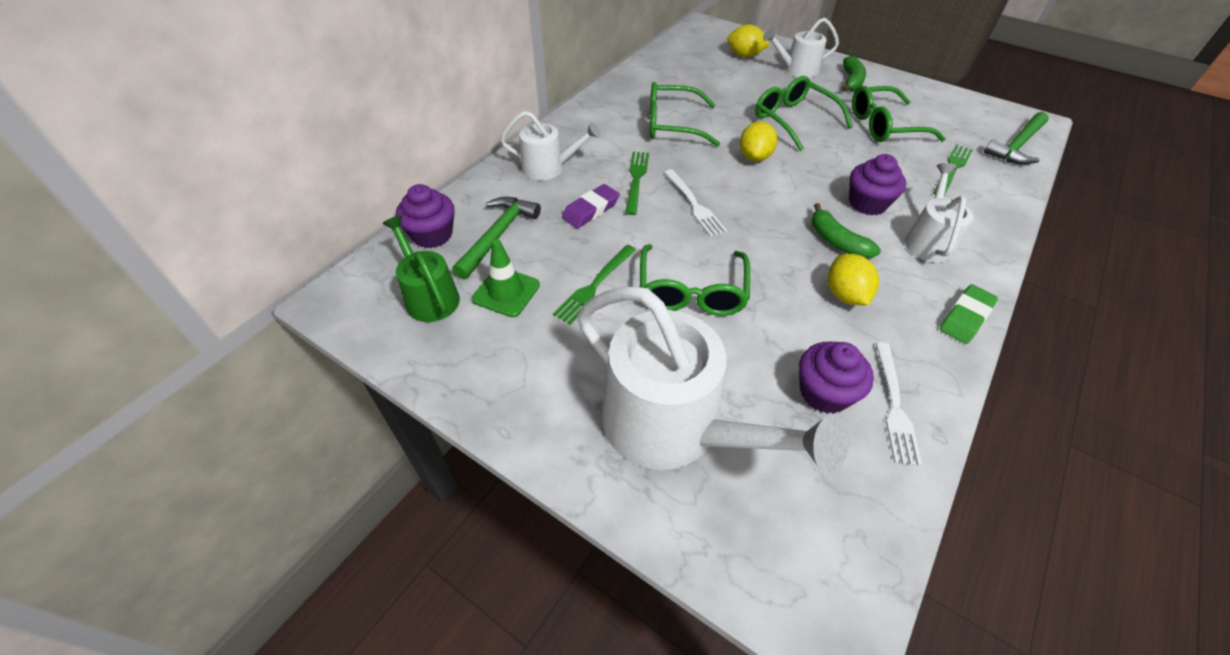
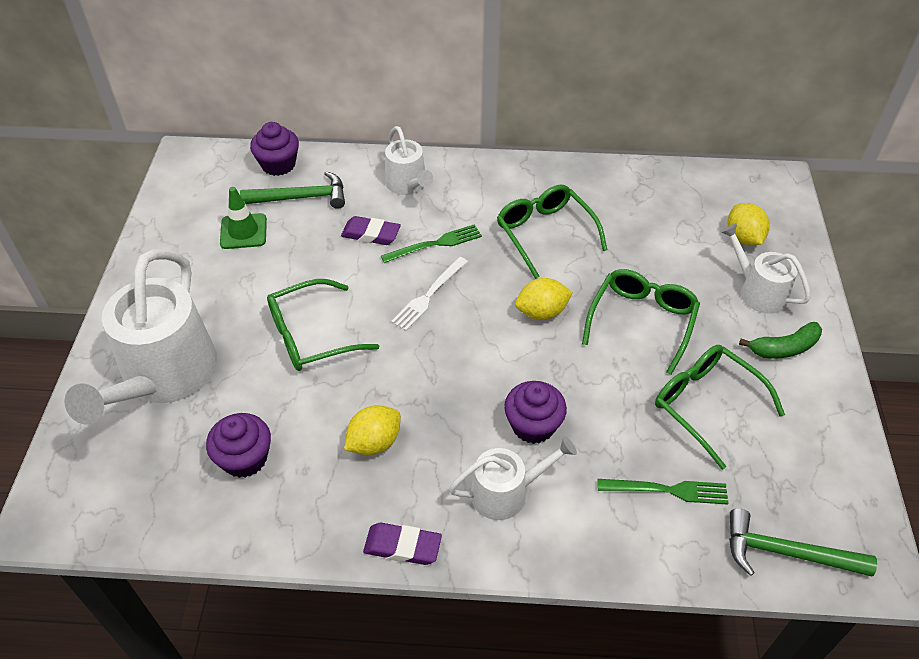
camera: 60 degrees right, 0 degrees up
(429, 296) = (215, 196): green watering can -> none
(594, 286) = (280, 275): green fork -> none
(836, 241) = (449, 416): green banana -> none
(895, 407) = (254, 512): white fork -> none
(965, 317) = (402, 546): green eraser -> purple eraser

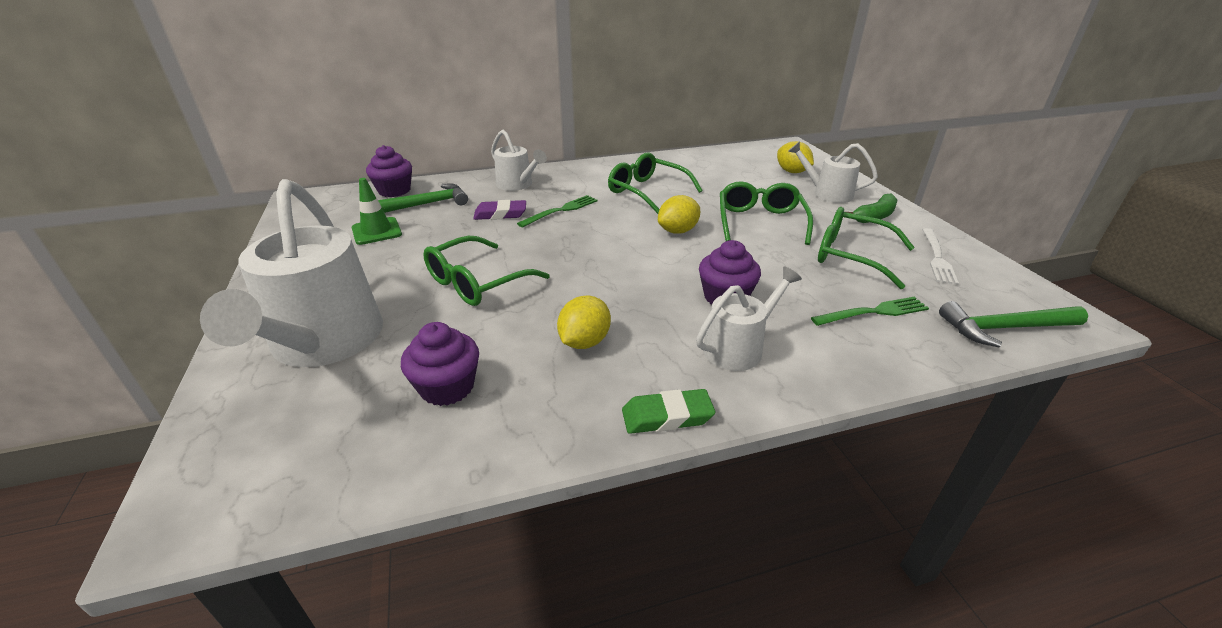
camera: 20 degrees left, 15 degrees down
(402, 546) = (667, 416): purple eraser -> green eraser
(428, 296) = (574, 239): white fork -> white fork (937, 258)

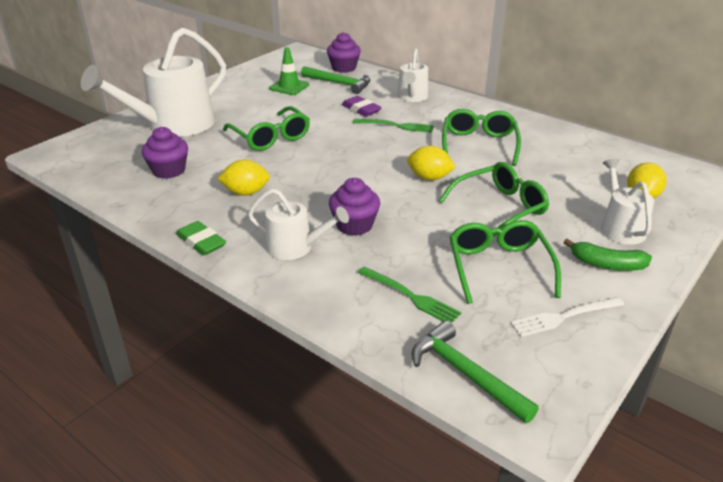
camera: 55 degrees right, 0 degrees up
(477, 282) = (270, 137): green glasses -> green glasses turned 135 degrees counterclockwise

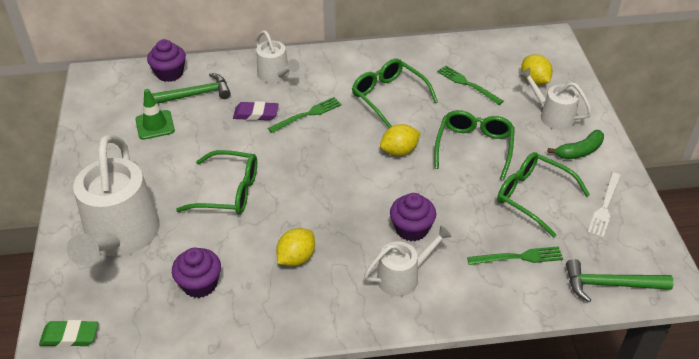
camera: 45 degrees left, 10 degrees up
(201, 242) = (335, 325): green eraser -> green eraser (70, 336)
(565, 168) = (467, 84): none -> green fork

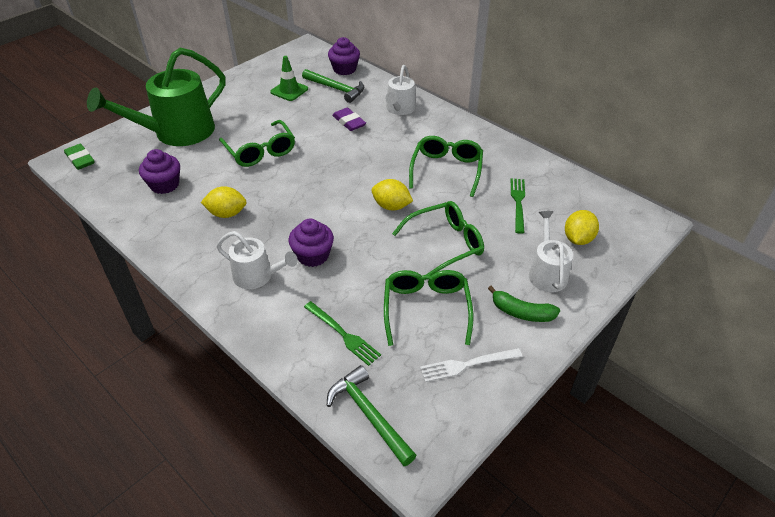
camera: 50 degrees right, 0 degrees up
(120, 236) = (177, 132): white watering can -> green watering can
(308, 114) = (377, 143): green fork -> none

